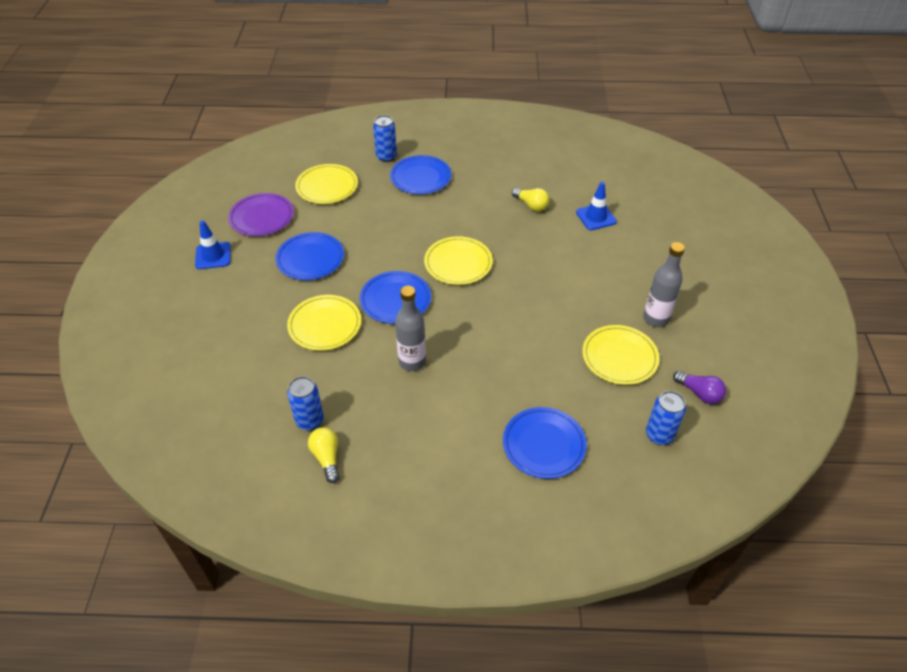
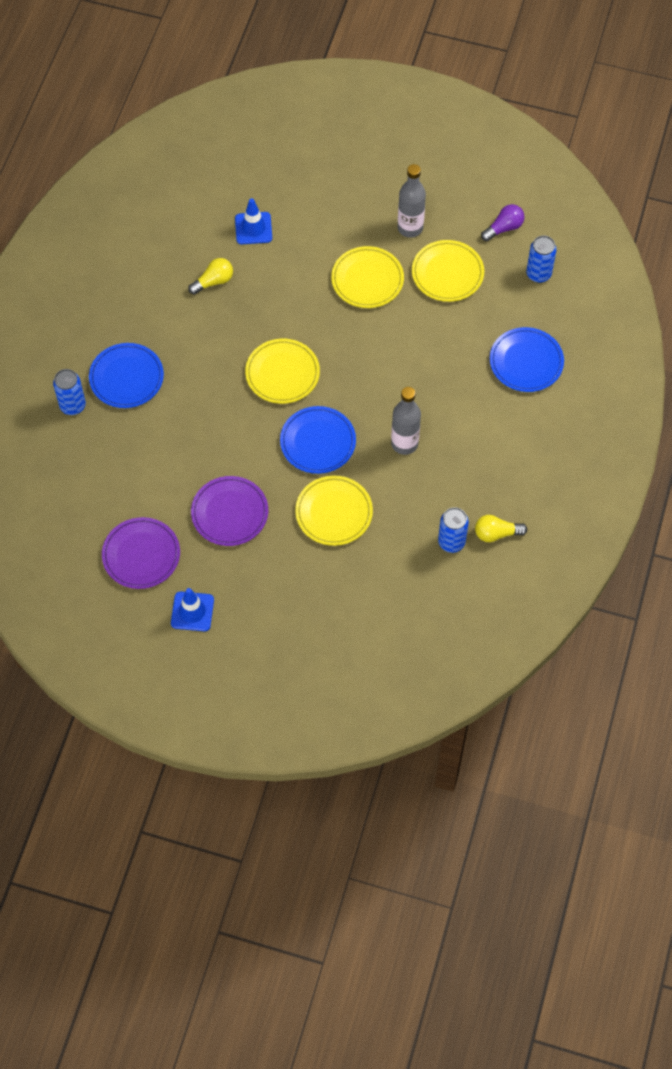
camera: 75 degrees left, 15 degrees up
(310, 259) = (229, 513): blue plate -> purple plate
(327, 187) = (108, 478): yellow plate -> yellow plate (367, 279)

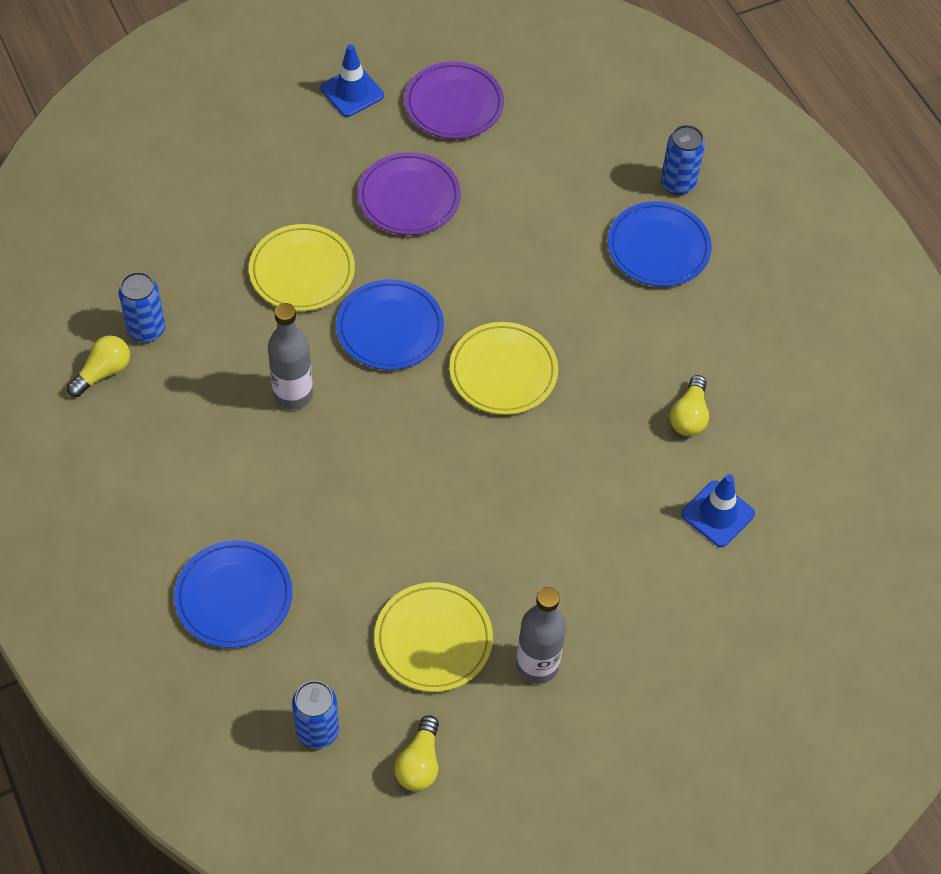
camera: 135 degrees right, 5 degrees down
(367, 279) = (521, 554): yellow plate -> none
(504, 228) = (419, 763): purple light bulb -> yellow light bulb

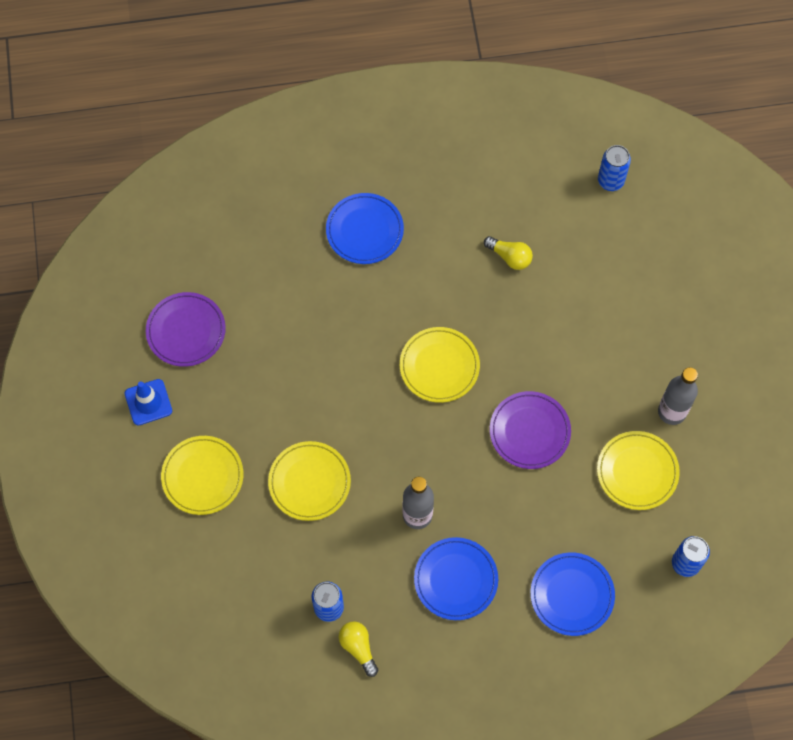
camera: 70 degrees left, 10 degrees up
(276, 165) = (202, 476): none -> yellow plate
(390, 328) = (379, 433): blue plate -> blue plate (456, 579)
(409, 197) = (265, 388): purple plate -> purple plate (529, 431)
(419, 763) = (723, 504): yellow light bulb -> none
(678, 183) = (312, 199): blue can -> blue can (610, 181)
(717, 514) = (590, 265): blue traffic cone -> none

